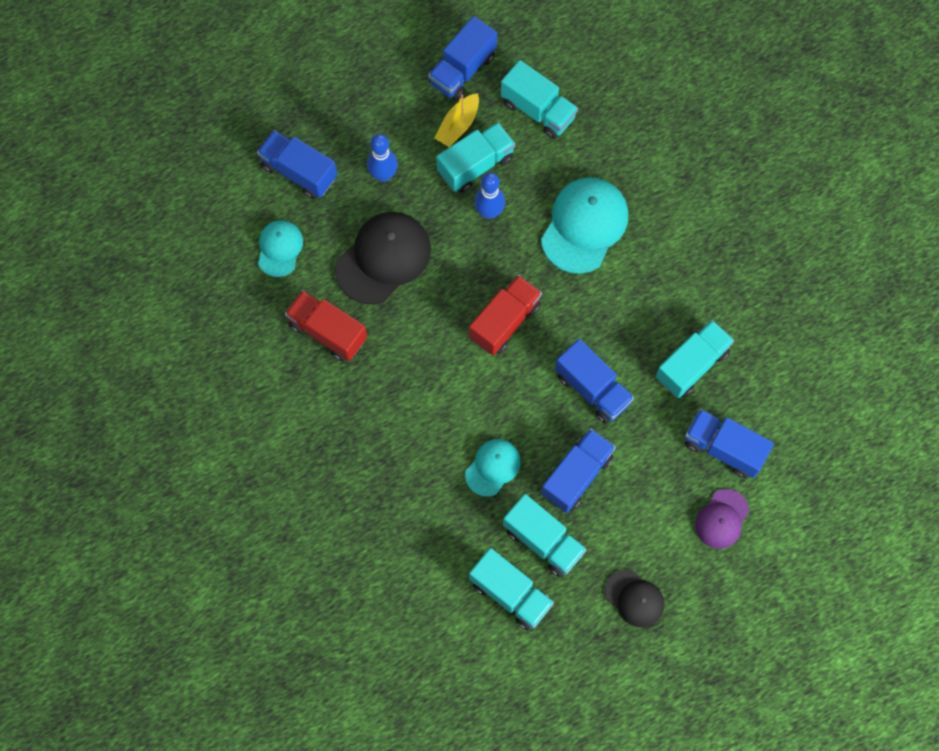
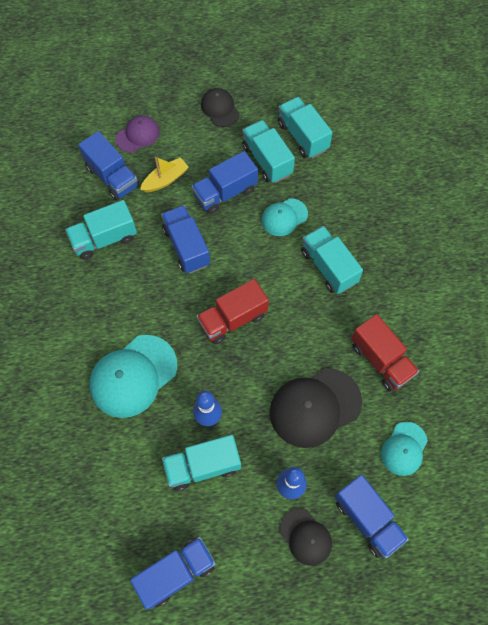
camera: 160 degrees left, 5 degrees down
(353, 138) = (305, 536): none -> black cap
(458, 125) = (203, 513): yellow boat -> yellow boat (165, 180)
(538, 110) = (124, 501): turquoise truck -> turquoise truck (328, 267)

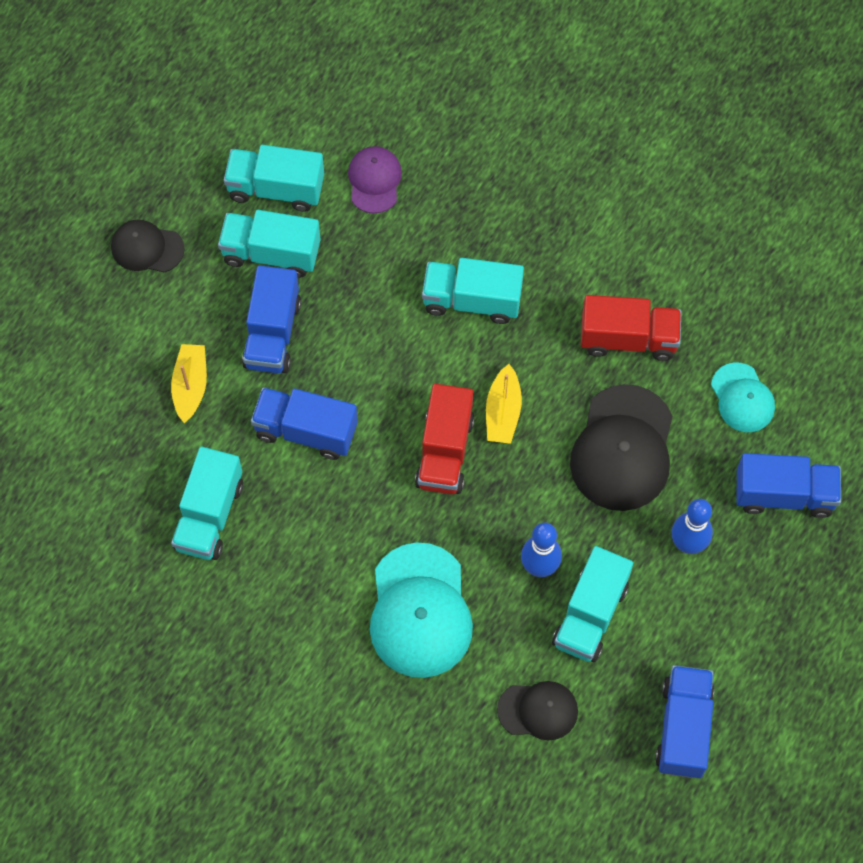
camera: 50 degrees left, 0 degrees up
(112, 177) = (128, 444): blue truck -> none
(137, 135) = (94, 370): purple cap -> purple cap (374, 180)
(280, 330) = (503, 412): none -> yellow boat
(284, 217) = (365, 296): turquoise cap -> none
(305, 536) = (752, 569): black cap -> black cap (538, 710)

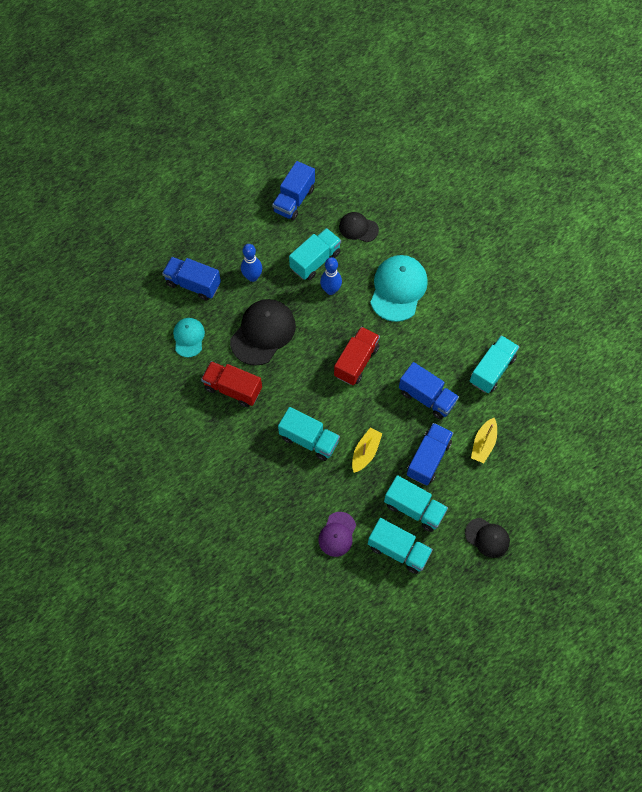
camera: 160 degrees left, 0 degrees up
(503, 412) = (317, 372): yellow boat -> yellow boat (365, 452)

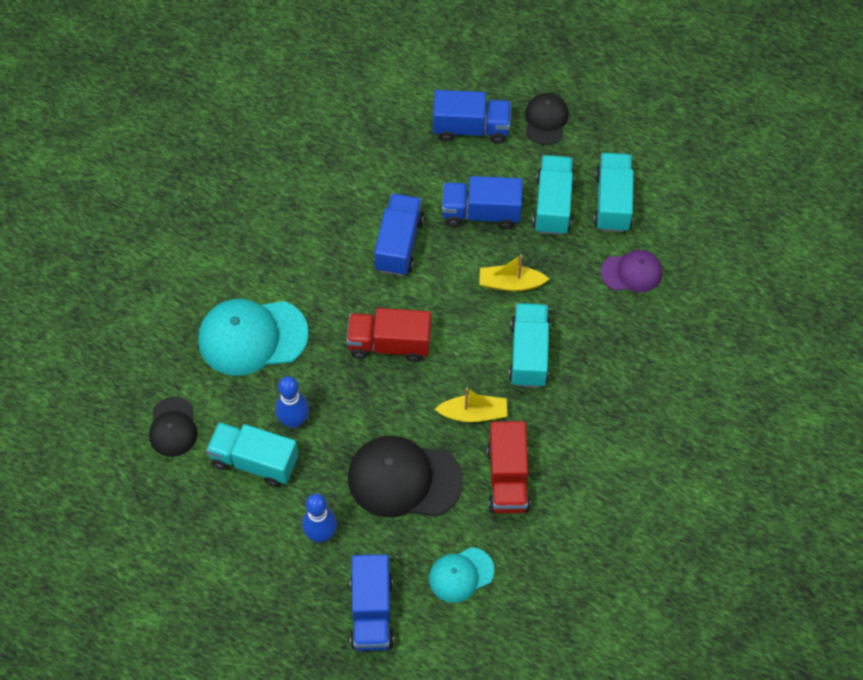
camera: 115 degrees left, 5 degrees down
(294, 200) = (160, 537): blue truck -> blue truck (471, 128)
(483, 443) = (429, 162): yellow boat -> yellow boat (473, 414)
(492, 370) = (323, 187): turquoise truck -> none

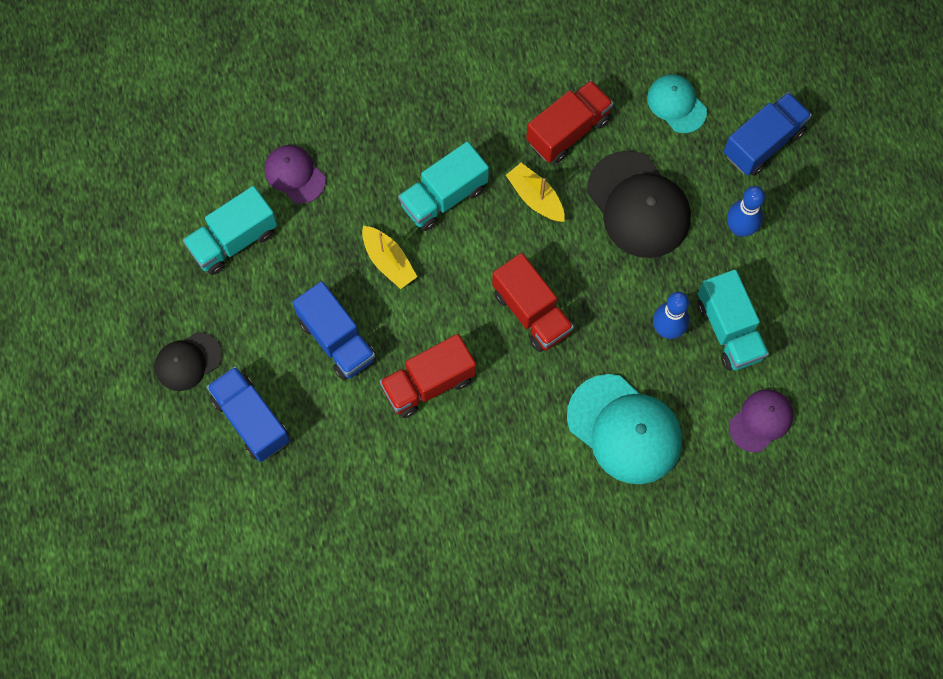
camera: 130 degrees left, 10 degrees up
(173, 427) = (761, 420): black cap -> purple cap
(399, 244) = (428, 383): blue truck -> red truck
(461, 575) = (676, 104): turquoise cap -> turquoise cap turned 150 degrees counterclockwise
(553, 205) = (278, 287): turquoise truck -> none

